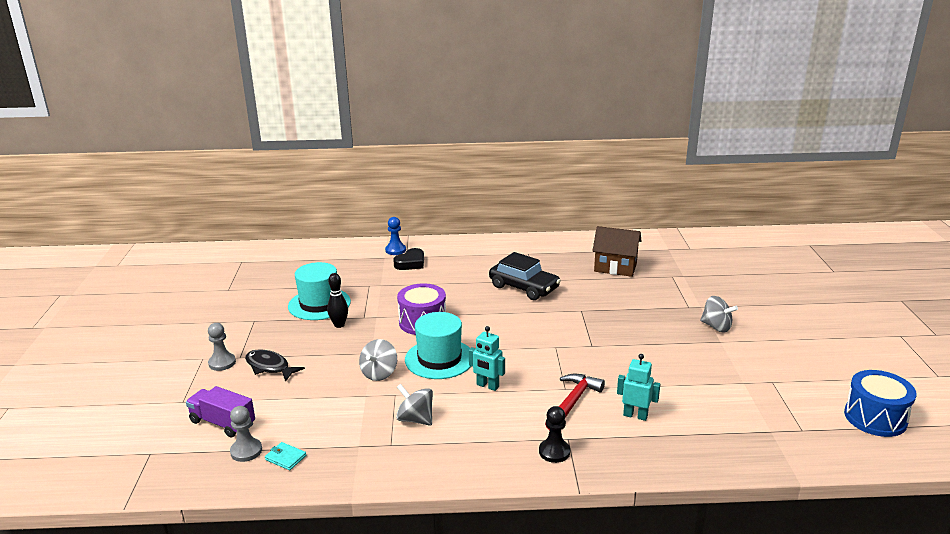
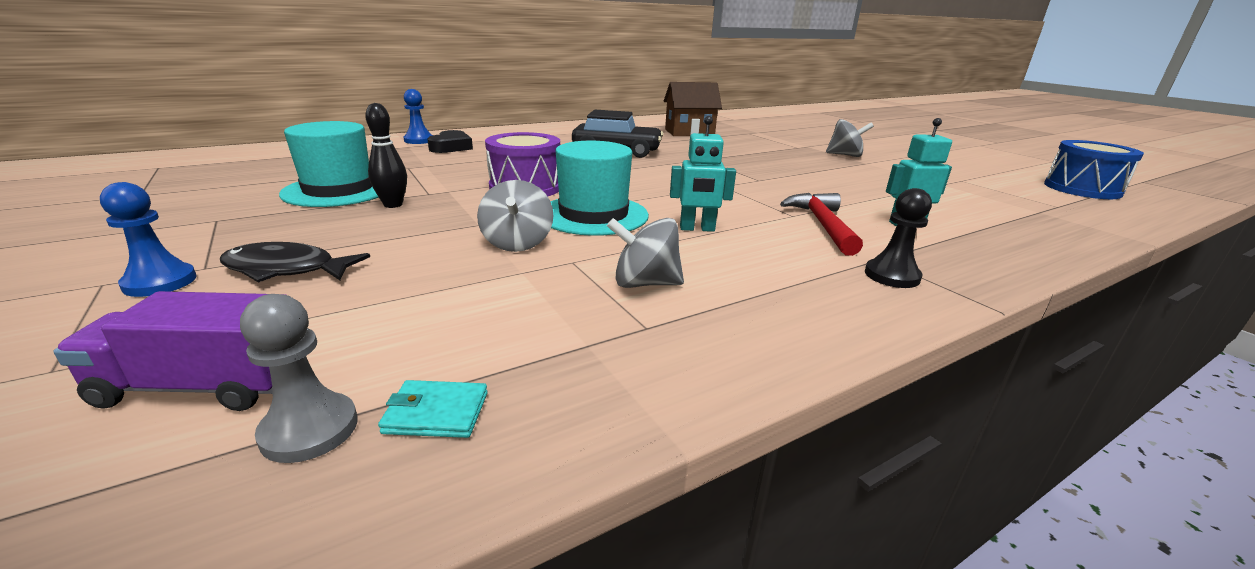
camera: 30 degrees left, 0 degrees up
(222, 363) = (160, 282): grey pawn -> blue pawn

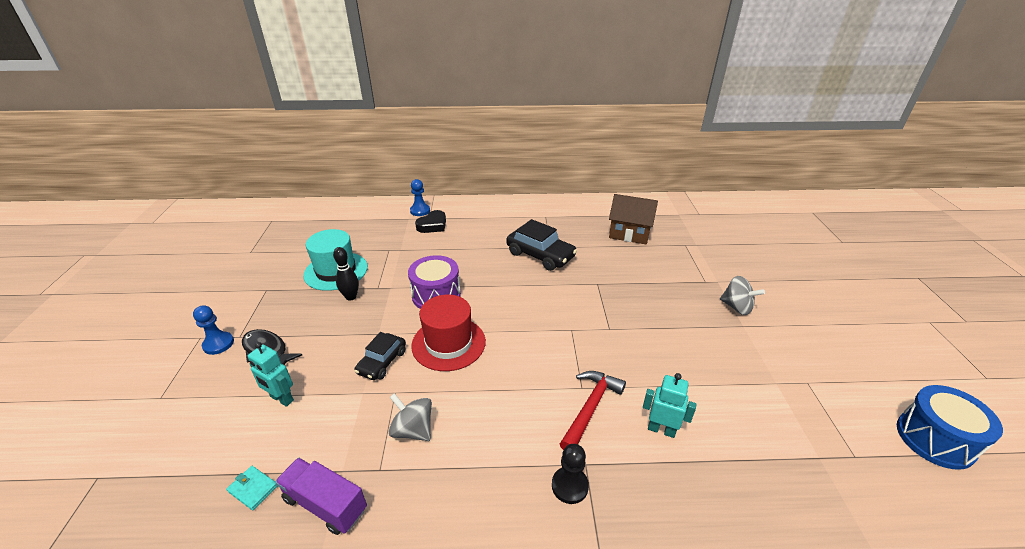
camera: 30 degrees right, 10 degrees up
(203, 386) = (195, 431): purple truck -> purple truck (325, 504)
(309, 430) = (210, 476): grey pawn -> none
(517, 243) = (382, 362): grey spinning top -> black car
(593, 215) = (448, 343): turquoise hat -> red hat
(697, 229) = (497, 382): turquoise robot -> turquoise robot (281, 399)

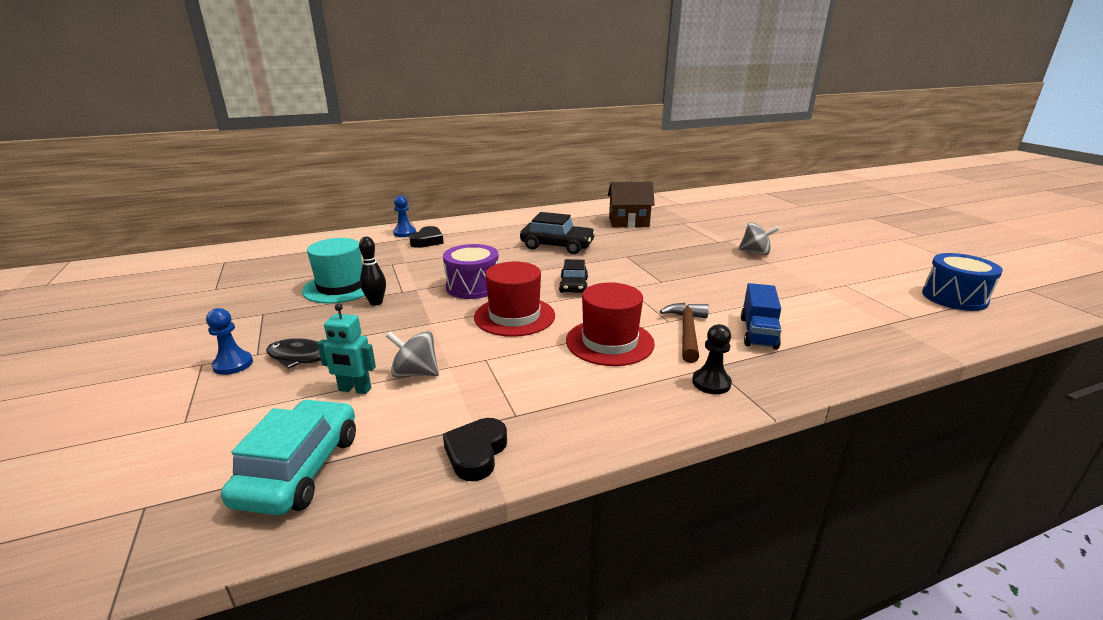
camera: 20 degrees left, 10 degrees down
(201, 475) = (299, 469): none -> turquoise car
(253, 488) = (377, 463): turquoise wallet -> none
(325, 504) = (476, 453): purple truck -> black heart
(382, 362) = (453, 341): black car -> black car (573, 285)
(413, 430) = (528, 380): grey spinning top -> grey spinning top (415, 373)
(510, 401) = (609, 342): none -> red hat
(590, 408) = (687, 332): red hammer -> brown hammer
(661, 429) = (758, 332): turquoise robot -> blue truck

